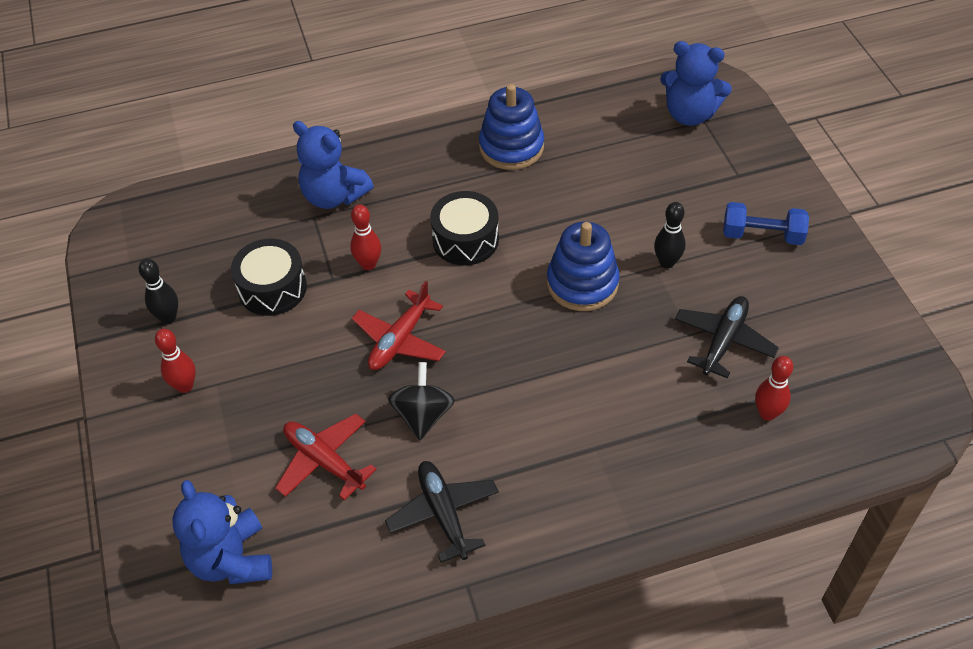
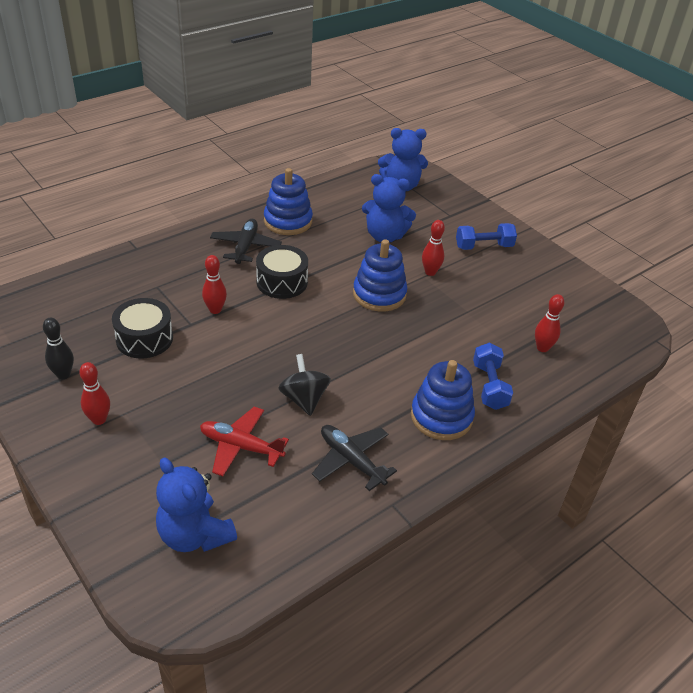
camera: 25 degrees left, 10 degrees down
(334, 196) = (167, 271): blue teddy bear -> blue teddy bear (385, 236)
(400, 340) = (263, 354): red plane -> none
(581, 482) = (441, 417): none -> blue stacking toy
(665, 453) = (489, 386): none -> blue dumbbell
(667, 262) = (430, 272): black bowling pin -> red bowling pin
(723, 341) = (492, 311): black plane -> black plane (245, 247)

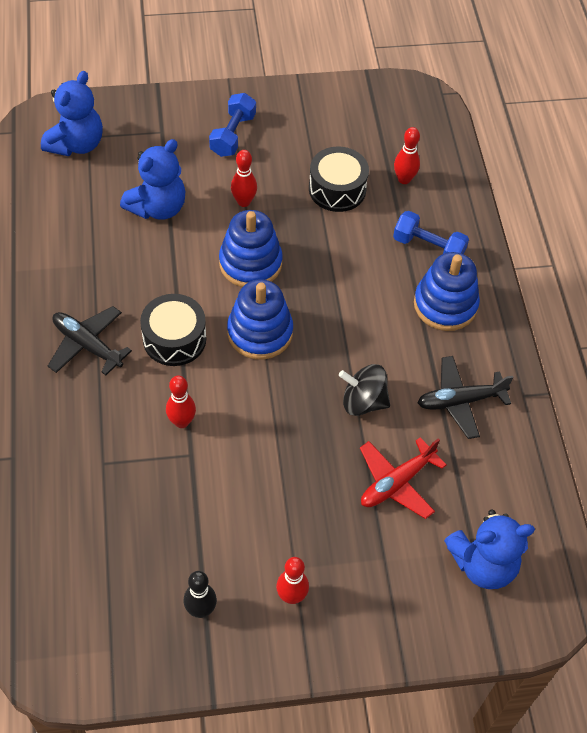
camera: 60 degrees left, 15 degrees up
(144, 339) = (188, 509): black drum -> black drum (337, 189)
(288, 221) = (67, 282): blue stacking toy -> blue stacking toy (260, 332)

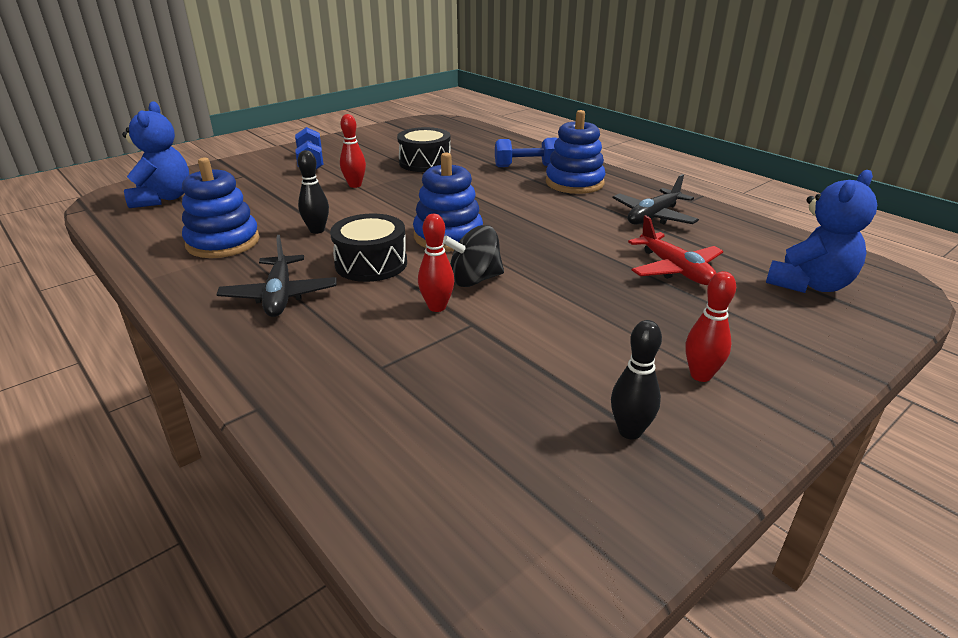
camera: 30 degrees left, 25 degrees down
(87, 345) = (280, 296): black plane -> black plane turned 105 degrees counterclockwise
(158, 207) = (278, 206): blue teddy bear -> none
(165, 265) = (317, 230): none -> black bowling pin
(250, 263) = (396, 208): blue stacking toy -> blue stacking toy (223, 242)
(363, 401) = (583, 240): black spinning top -> black spinning top (474, 280)
(397, 482) = (675, 269): red plane -> red plane turned 45 degrees counterclockwise
(404, 179) = (469, 148): red bowling pin -> none

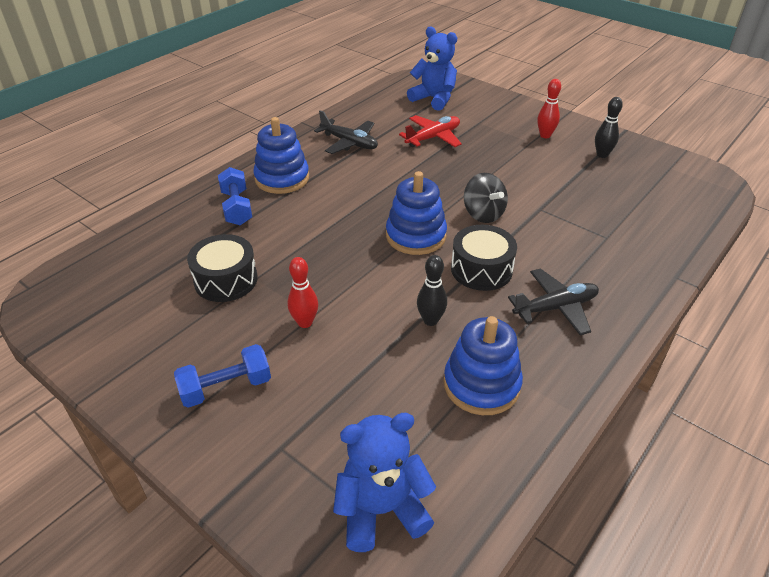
camera: 100 degrees left, 10 degrees up
(437, 307) = (528, 225): red bowling pin -> none

